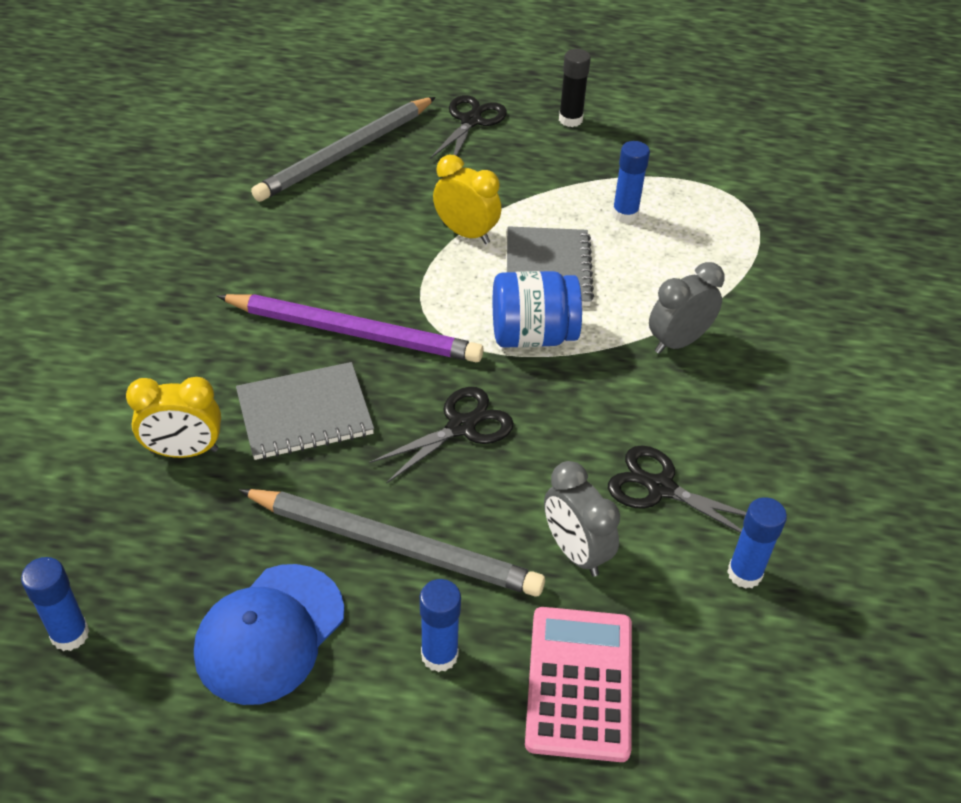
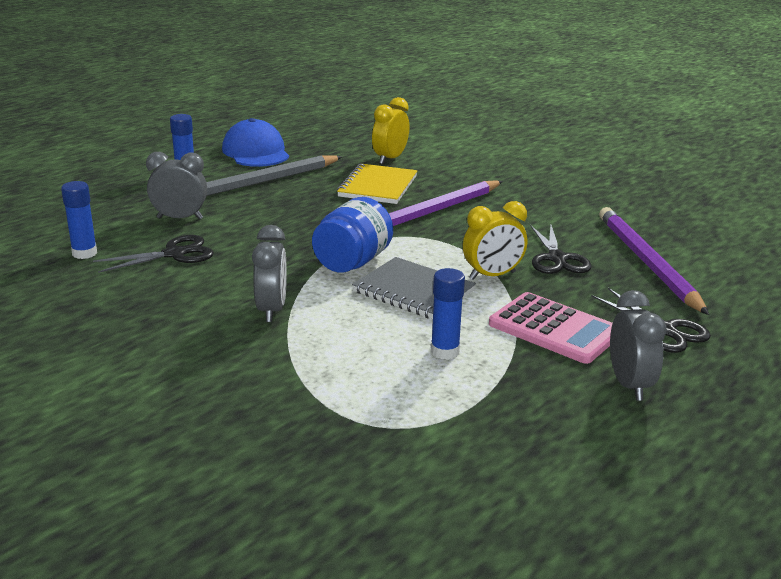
camera: 125 degrees right, 20 degrees down
(70, 634) = (315, 125): blue glue stick -> none
(305, 414) = (378, 186): grey notebook -> yellow notebook
(346, 153) = (646, 263): grey pencil -> purple pencil
(461, 426) = (308, 218): black scissors -> black scissors (557, 259)
(570, 120) = (629, 385): black glue stick -> grey clock
(579, 683) = (117, 196): pink calculator -> pink calculator (554, 329)

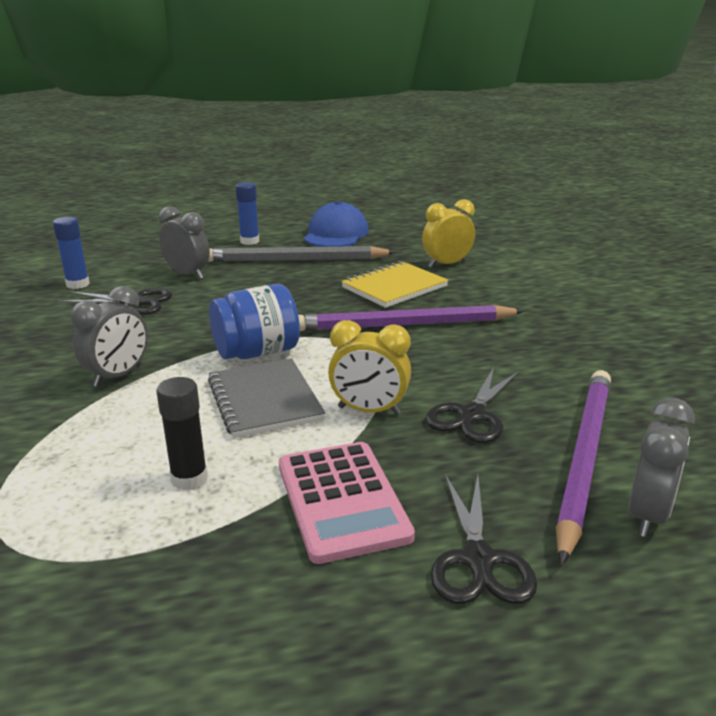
camera: 35 degrees right, 0 degrees up
(445, 351) = (189, 478): blue glue stick -> black glue stick
(629, 385) = (321, 620): grey clock -> grey clock (647, 515)

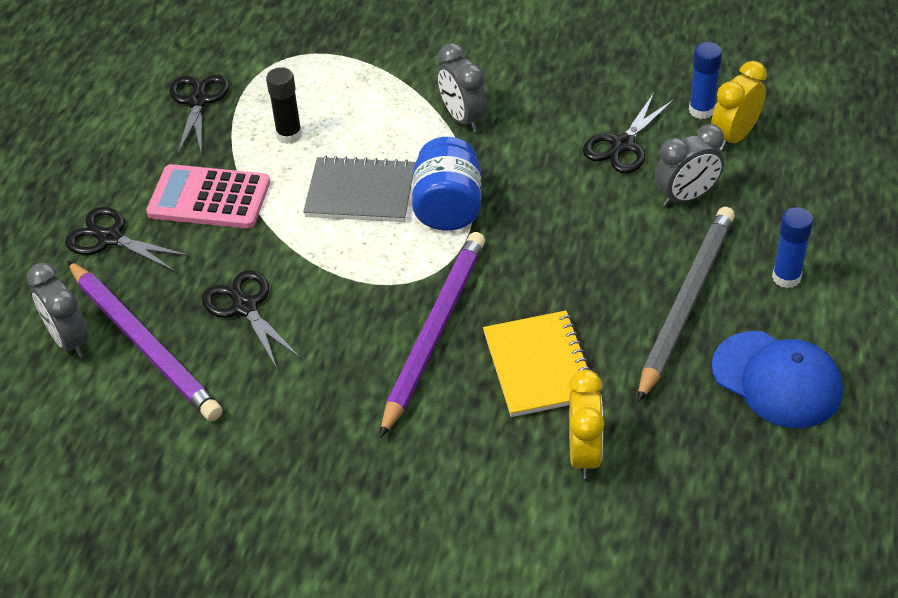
camera: 120 degrees right, 20 degrees up
(140, 601) = (198, 101): none -> black scissors
(369, 410) = (299, 248): yellow clock -> yellow clock (734, 136)

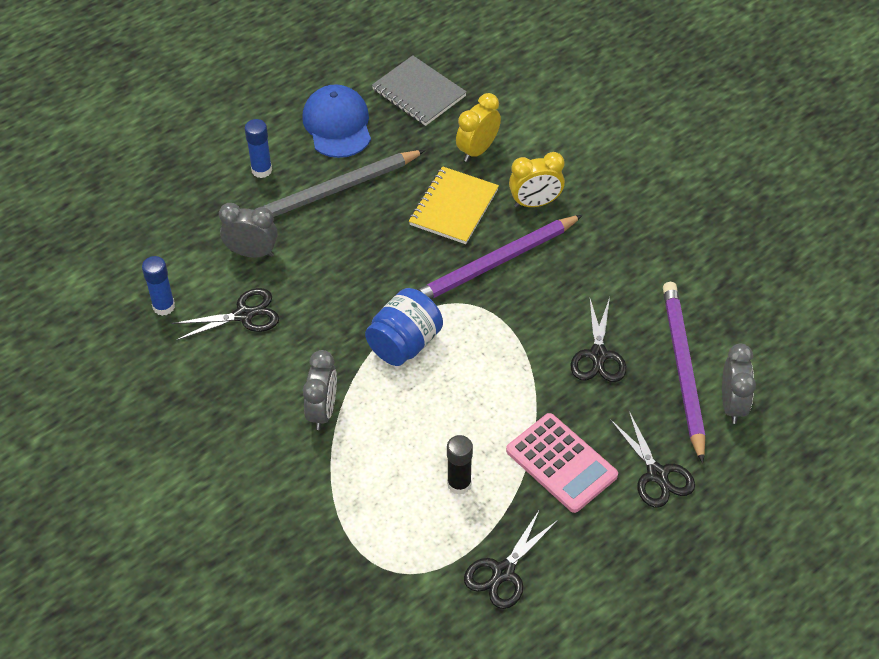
camera: 145 degrees left, 5 degrees up
(360, 192) = (451, 395): grey notebook -> grey notebook (419, 93)
(734, 136) = (170, 273): yellow clock -> yellow clock (535, 203)

